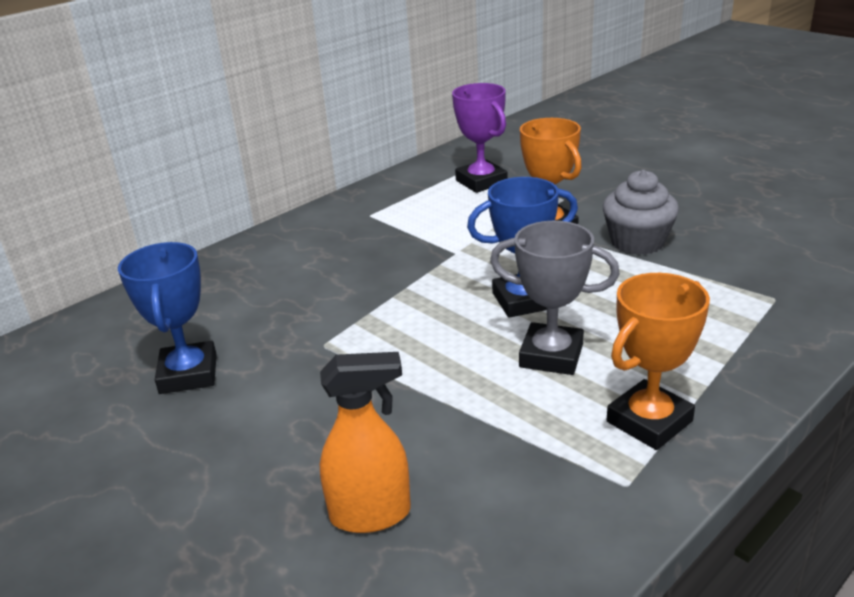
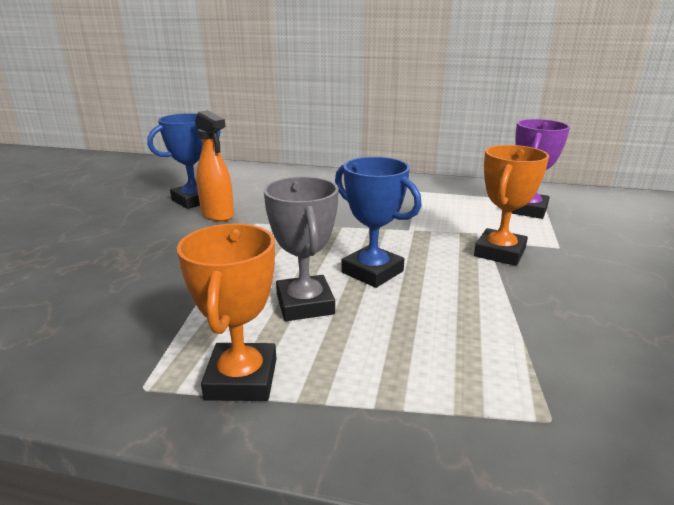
camera: 55 degrees right, 5 degrees down
(371, 514) = (80, 288): orange spray bottle -> orange spray bottle (217, 215)
(637, 242) = (540, 300): grey cupcake -> none
(649, 421) = (242, 379): orange trophy -> orange trophy turned 75 degrees clockwise

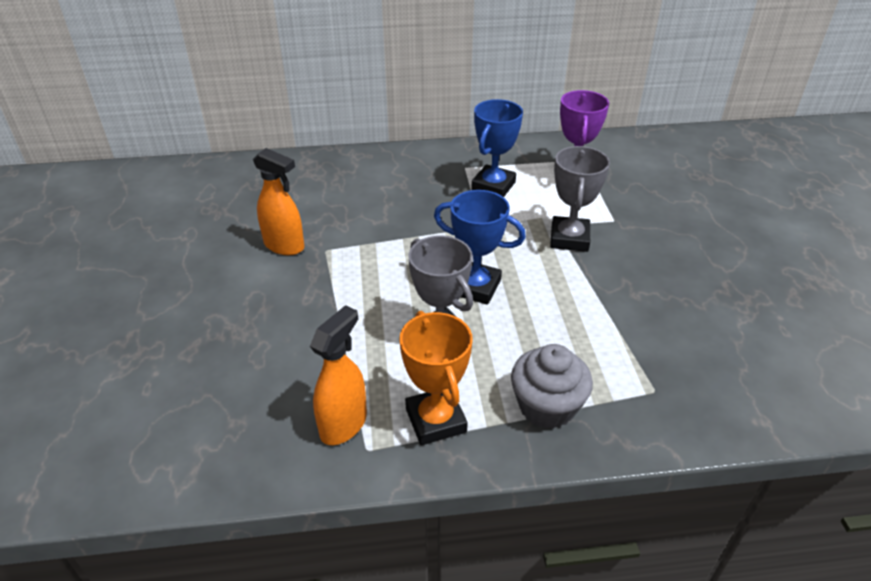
camera: 20 degrees left, 15 degrees up
(142, 357) = (344, 424): none -> orange spray bottle
(194, 200) = (242, 229): blue trophy -> blue trophy (493, 186)
(387, 399) = (547, 406): none -> grey cupcake
(499, 252) = (569, 238): orange trophy -> grey trophy

